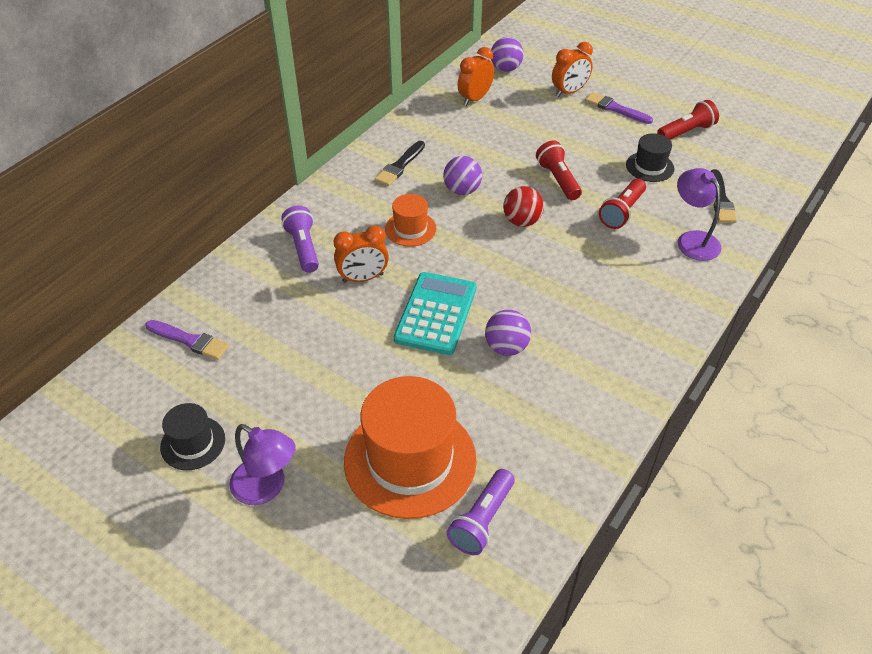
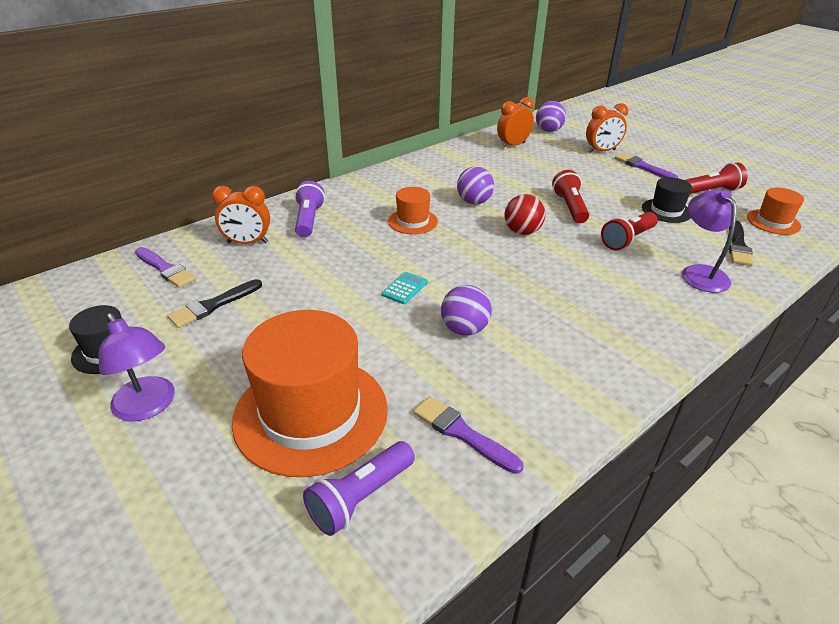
camera: 15 degrees right, 10 degrees down
(363, 278) = (349, 249): orange clock -> orange clock (247, 243)
(400, 166) = (425, 178): black brush -> black brush (213, 305)
(436, 313) = (405, 288): turquoise calculator -> turquoise calculator, size x0.45
(539, 448) = (462, 433): none -> purple brush
(748, 163) = (773, 222): none -> orange hat

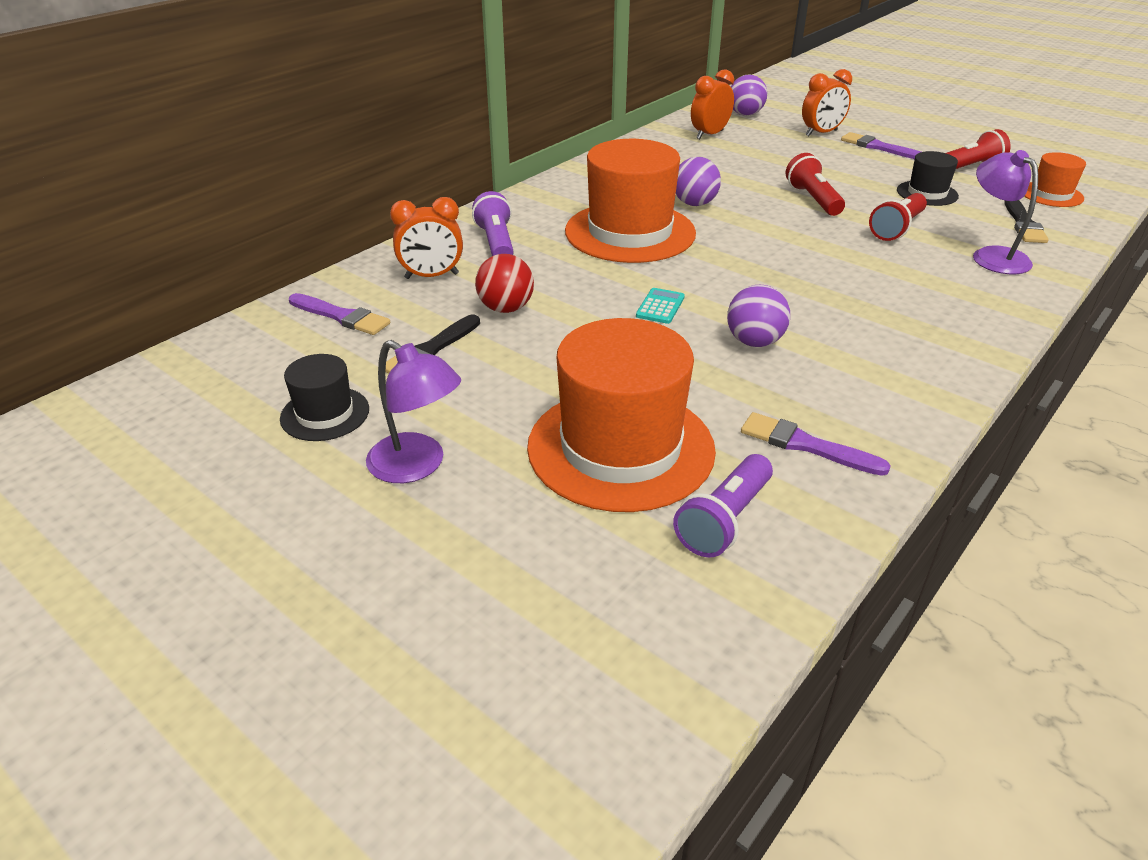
camera: 10 degrees left, 0 degrees up
(413, 221) = (630, 232): orange hat -> orange hat, size x2.04
(522, 232) = (769, 231): red ball -> red ball (506, 308)

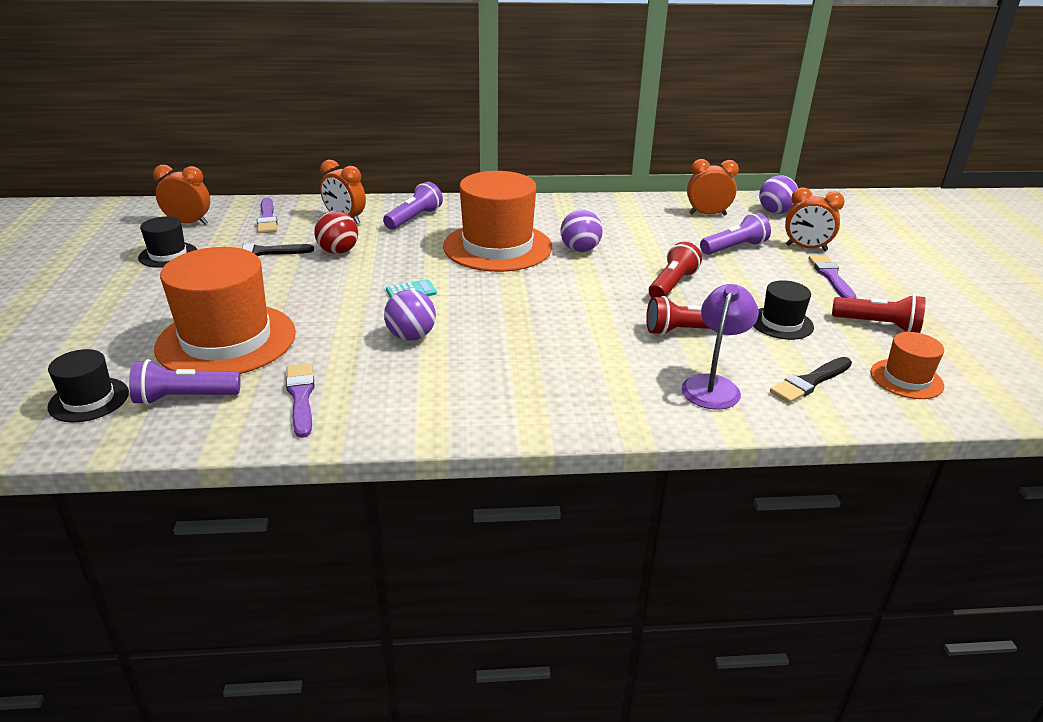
camera: 45 degrees right, 5 degrees down
(255, 369) = (189, 223): none -> orange clock
(417, 466) = (146, 295): purple lamp -> none
(647, 595) = (89, 400): none -> black hat
(784, 153) = (734, 248): none -> purple flashlight

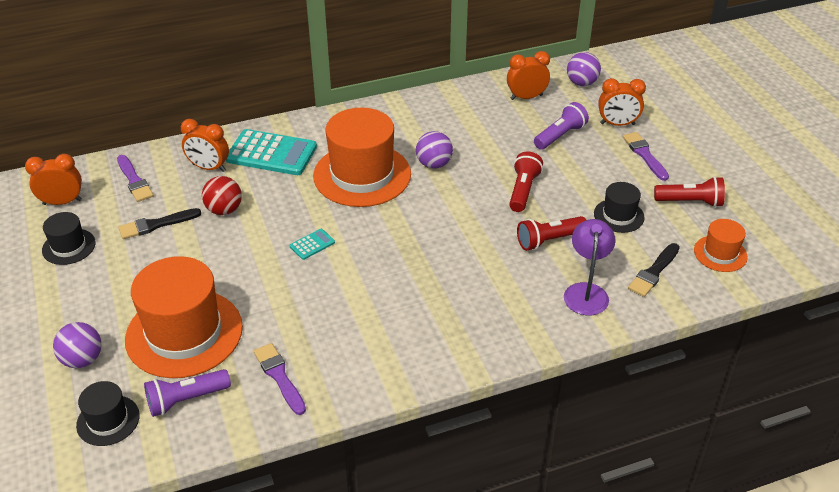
camera: 15 degrees left, 10 degrees up
(411, 336) = (336, 294): purple ball -> purple ball (82, 359)
(414, 218) = (271, 153): purple flashlight -> turquoise calculator

